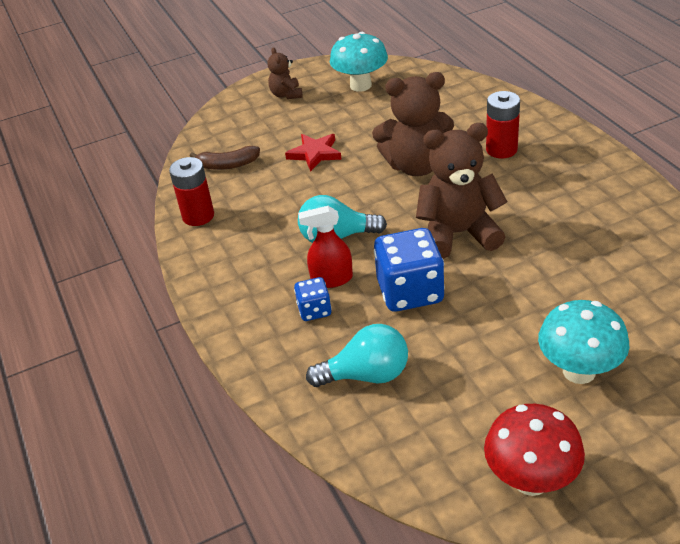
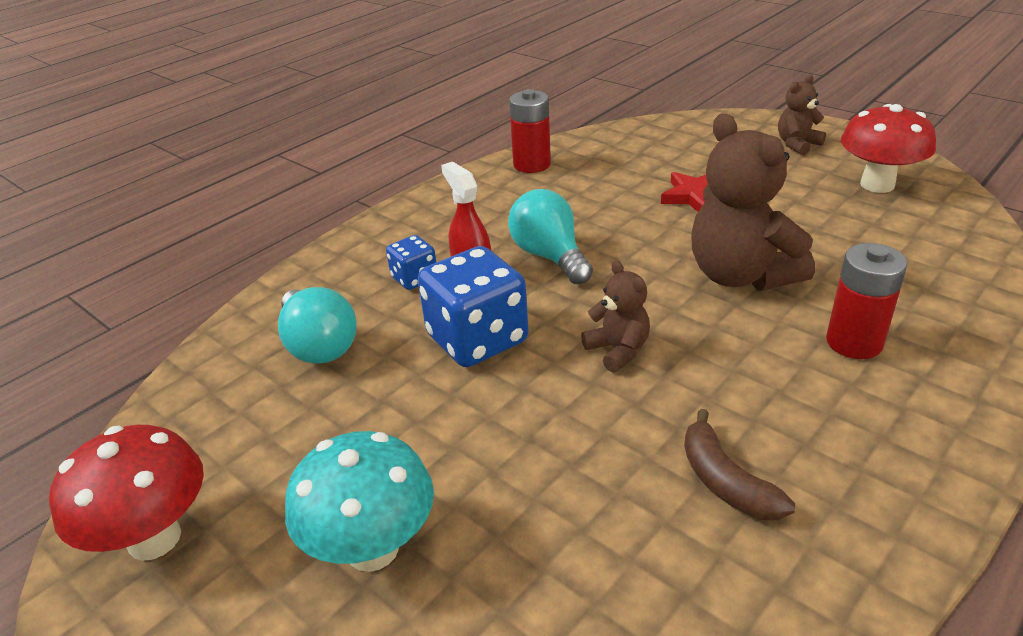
camera: 65 degrees right, 5 degrees down
(228, 165) = (629, 153): brown banana -> brown banana (725, 481)
(360, 85) = (877, 185): turquoise mushroom -> red mushroom
(458, 234) = (618, 350): brown teddy bear -> brown teddy bear, size x0.51

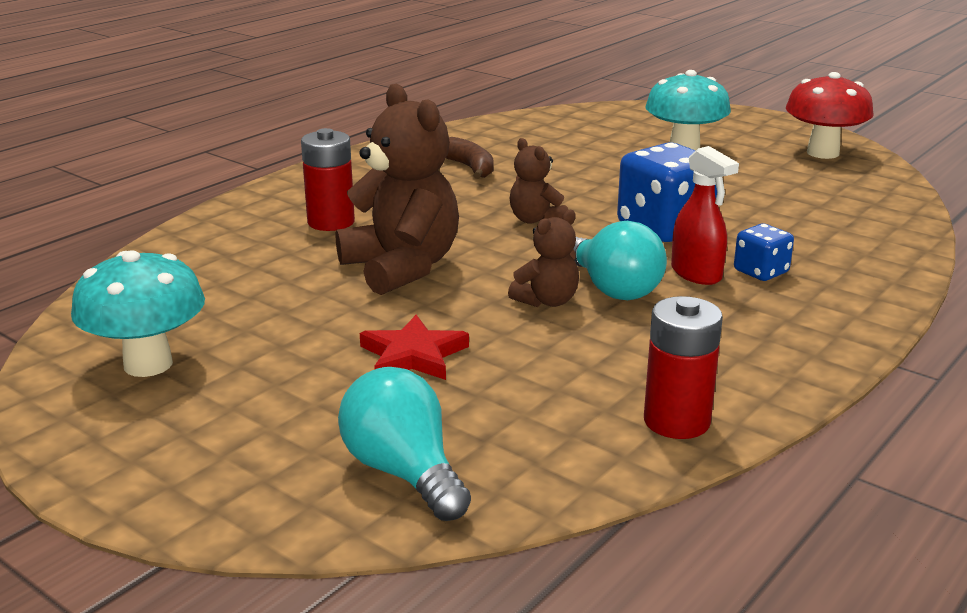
camera: 175 degrees right, 10 degrees down
(319, 345) = (812, 226): turquoise light bulb -> turquoise light bulb (404, 472)
(797, 144) = (197, 446): brown teddy bear -> brown teddy bear (547, 301)
(877, 185) = (148, 364): red mushroom -> turquoise mushroom

